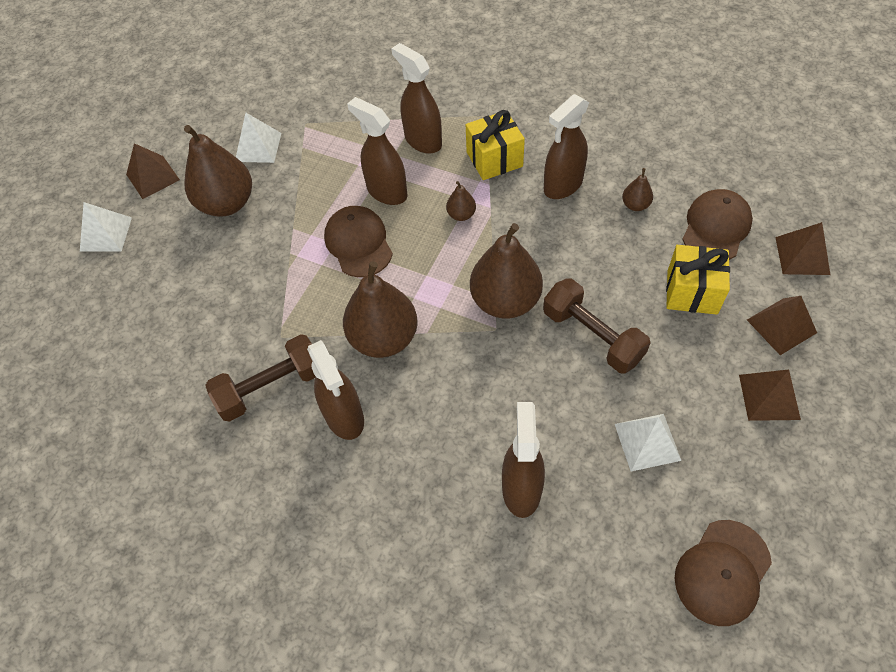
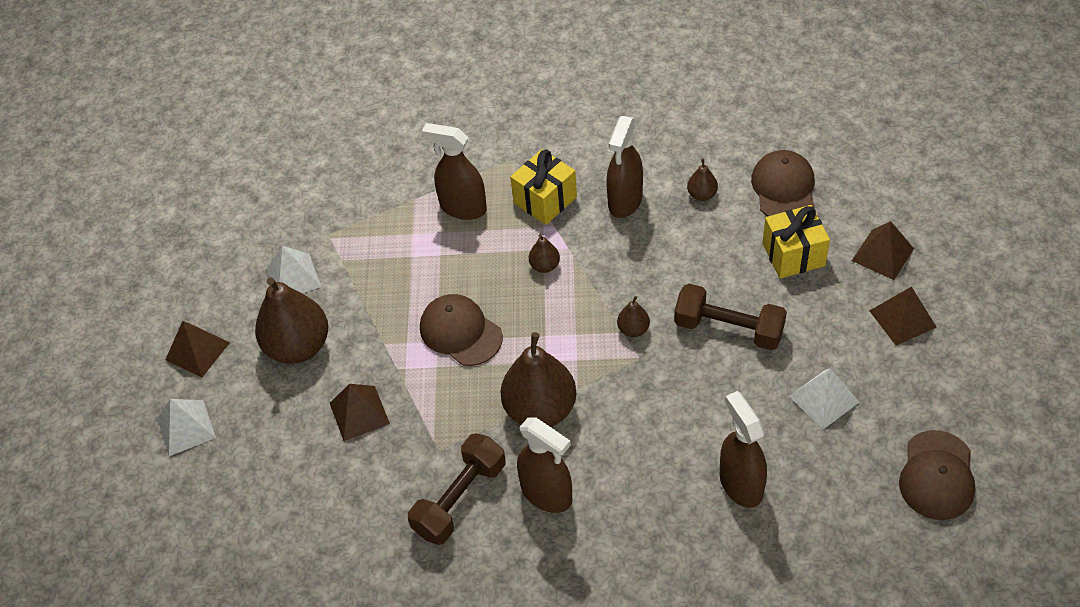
camera: 25 degrees left, 5 degrees down
(386, 192) = (457, 272): brown spray bottle -> none
(505, 301) = (633, 329): brown pear -> brown pear, size x0.45
(802, 255) = (869, 185): brown pyramid -> brown pyramid (359, 413)

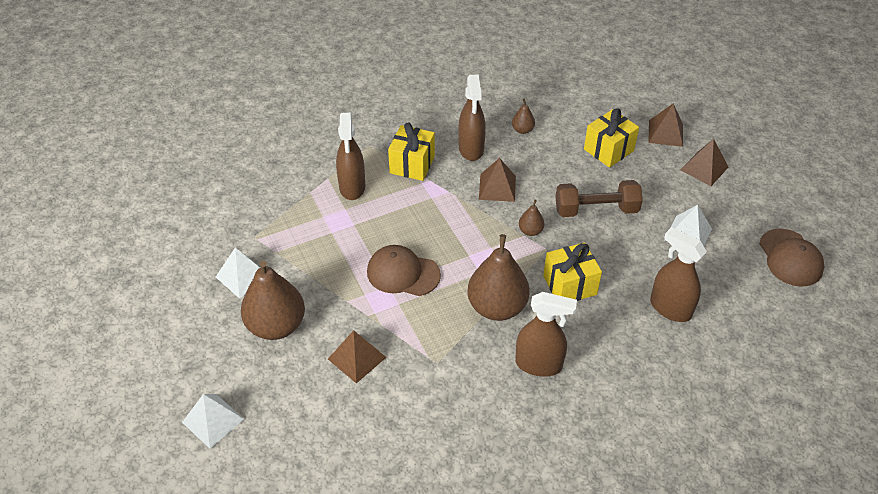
camera: 30 degrees left, 5 degrees down
(197, 351) = (189, 357): brown pyramid -> brown pyramid (497, 187)
(460, 499) = (475, 392): brown dumbbell -> none
(463, 208) = (352, 187): brown spray bottle -> brown spray bottle turned 90 degrees counterclockwise
(544, 266) = (439, 208): brown pear -> none
(638, 413) = (569, 285): none -> yellow gift
(783, 188) = (575, 111): brown cap -> none

